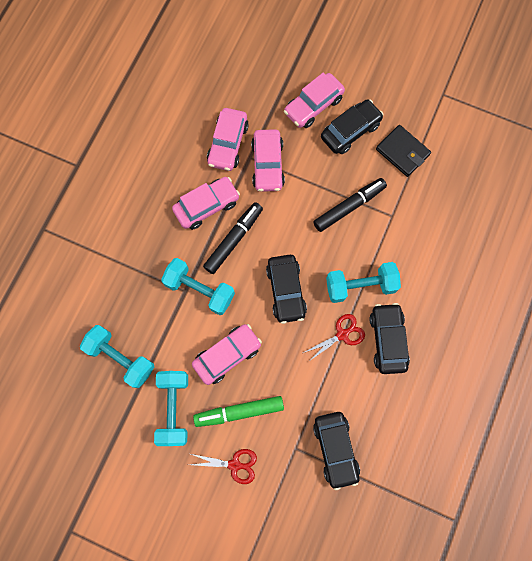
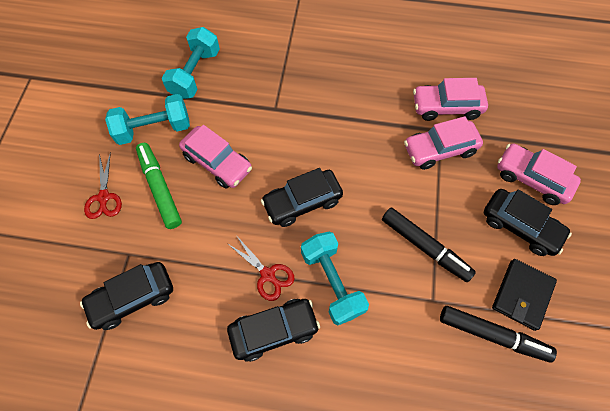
camera: 75 degrees right, 10 degrees down
(200, 290) = (280, 121): turquoise dumbbell -> none
(207, 206) = (371, 105): pink car -> none
(233, 240) = (342, 138): black marker -> black marker (491, 334)

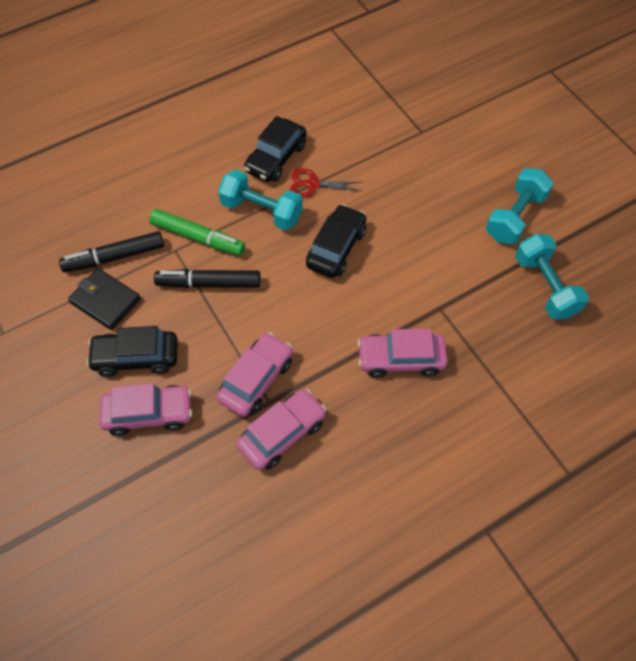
camera: 140 degrees right, 5 degrees down
(104, 197) = (485, 149): red scissors -> none
(133, 298) = (388, 113): black car -> none
(160, 188) = (453, 181): green marker -> green marker (197, 237)
(217, 162) = (434, 229): pink car -> pink car (400, 359)
(522, 295) = (105, 301): black wallet -> black wallet turned 45 degrees counterclockwise

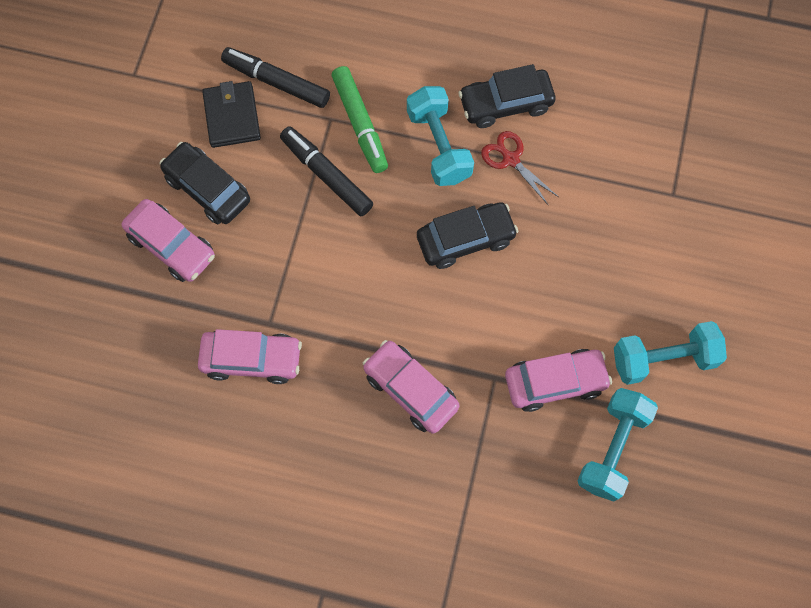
camera: 45 degrees right, 10 degrees up
(256, 380) = (278, 295): pink car -> pink car (555, 382)

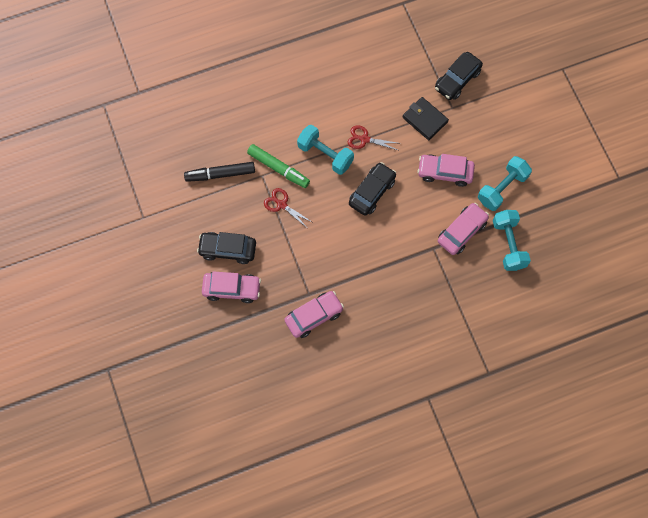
camera: 35 degrees left, 0 degrees up
(232, 116) = (211, 206): black wallet -> black wallet (425, 120)
(327, 175) = (282, 205): black marker -> red scissors
(410, 390) = (399, 280): pink car -> pink car (445, 173)
(505, 104) = (342, 113): black car -> black car (457, 80)

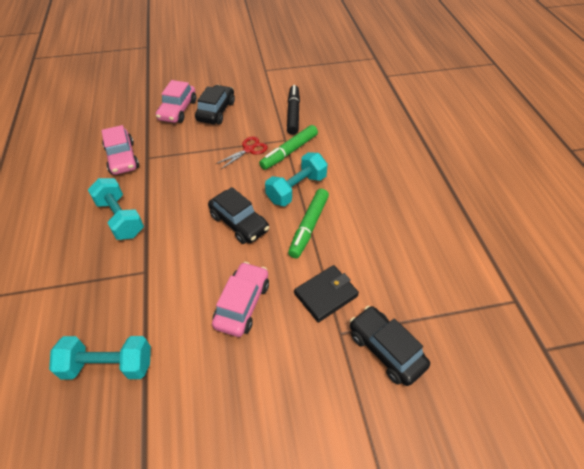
camera: 100 degrees right, 20 degrees down
(364, 139) = (309, 226): red scissors -> green marker
(462, 231) = (152, 308): pink car -> none
(502, 188) = (196, 376): turquoise dumbbell -> turquoise dumbbell (120, 218)

